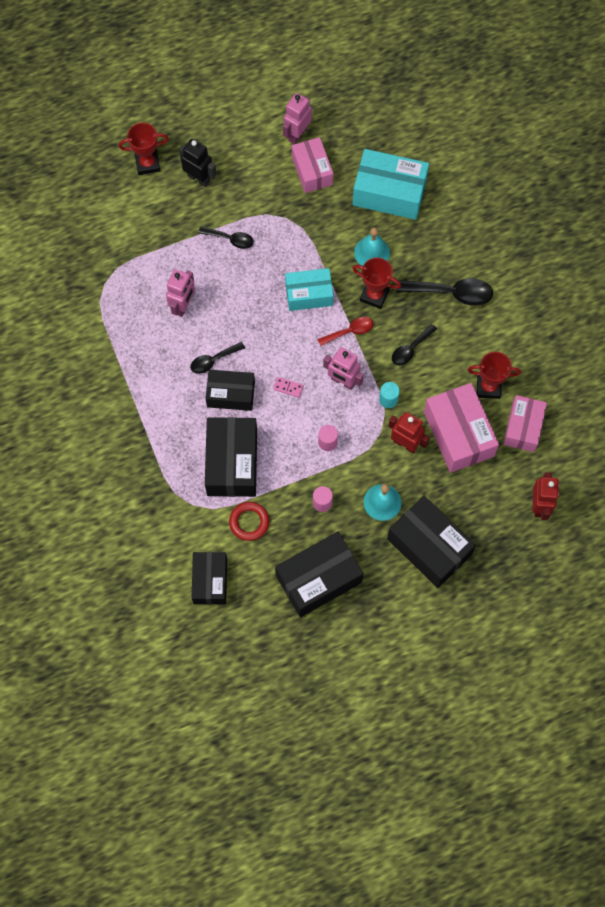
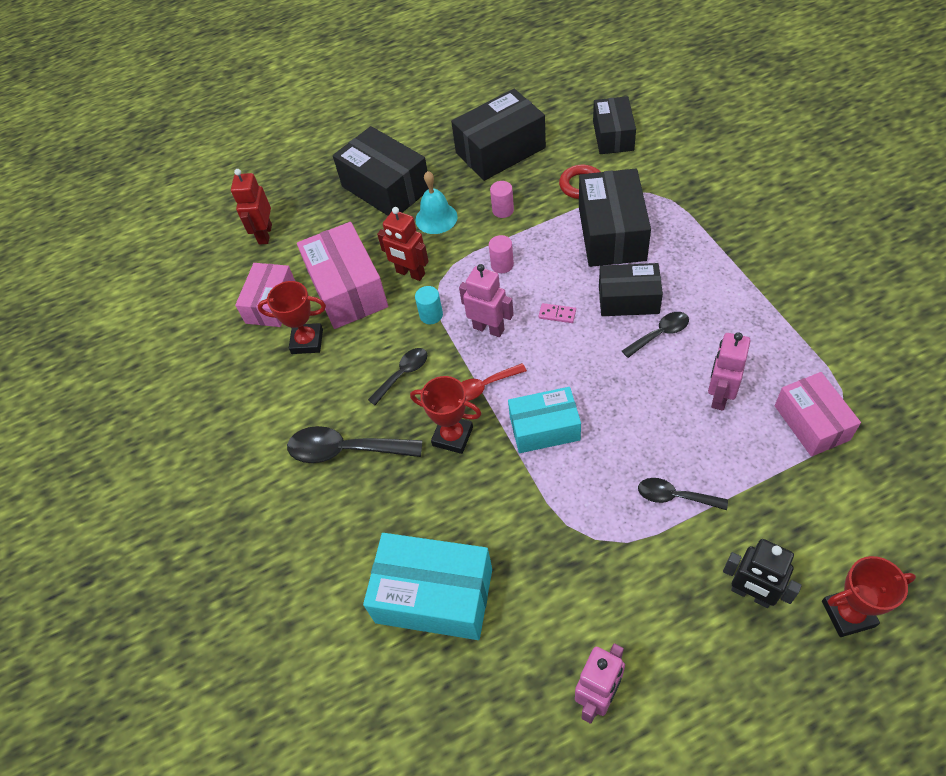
camera: 175 degrees left, 15 degrees down
(312, 171) = (563, 624): pink box -> pink box (811, 422)
(372, 252) = (458, 496): turquoise bell -> none

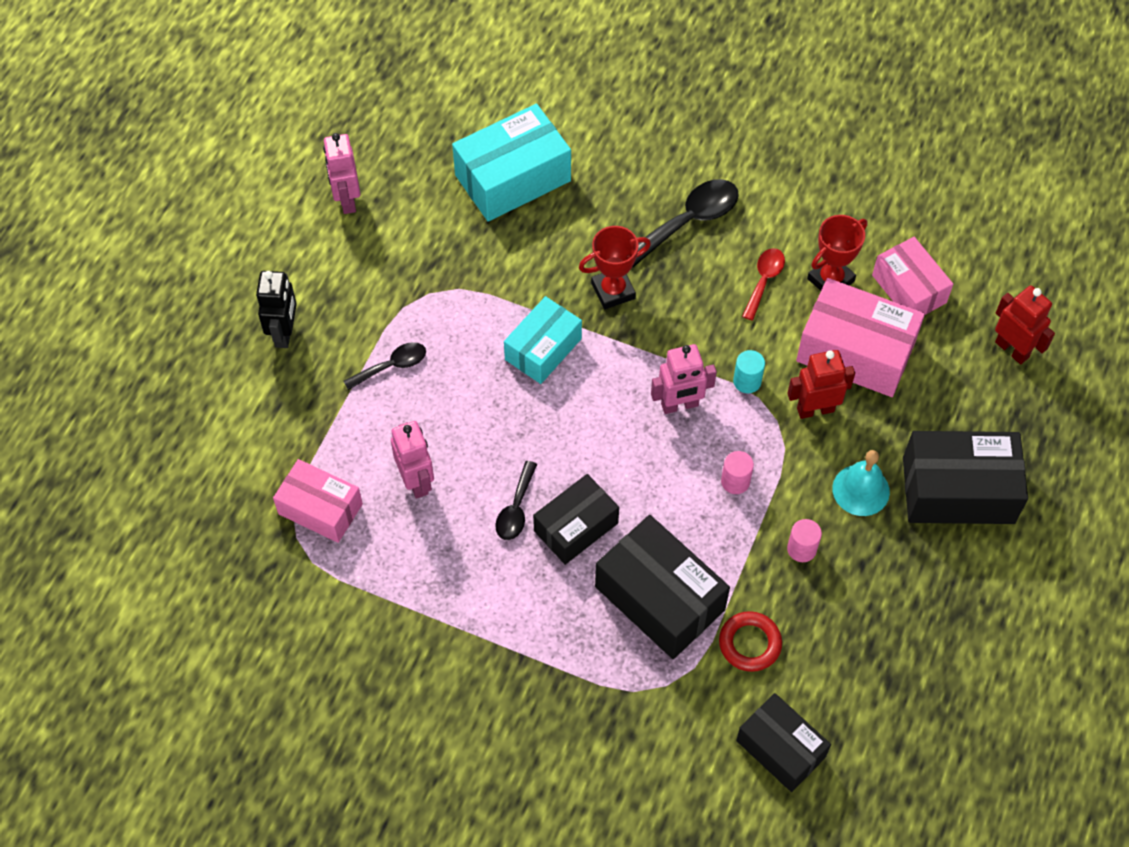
camera: 130 degrees right, 5 degrees up
(403, 374) = (711, 311): black spoon -> none
(484, 387) = (629, 349): red spoon -> red spoon (764, 280)
(500, 150) = (889, 632): black box -> none
(557, 314) = (630, 463): pink domino -> none
(751, 594) = (284, 333): black robot -> black robot turned 105 degrees clockwise
(848, 614) = (206, 366): red trophy -> none

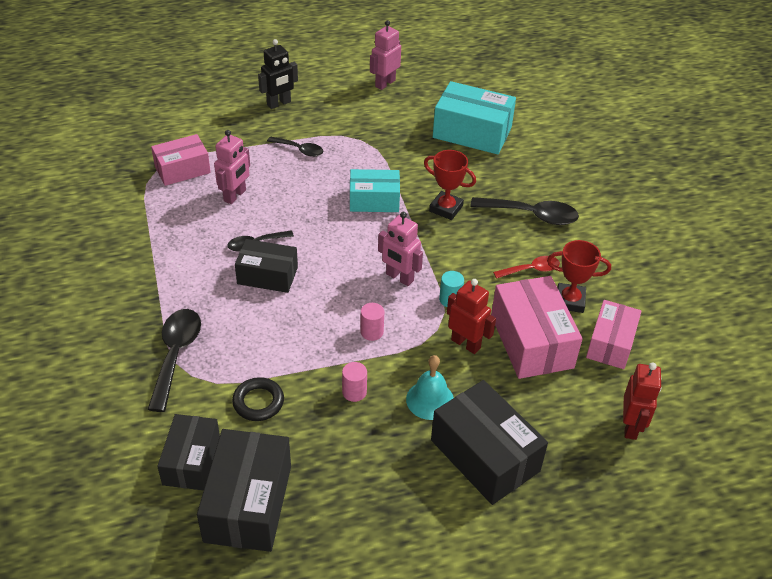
camera: 50 degrees right, 15 degrees down
(320, 509) = (182, 169): pink box -> pink box turned 75 degrees clockwise
(624, 684) = (176, 354): none -> black spoon
(659, 598) = (252, 339): black box -> black box (248, 503)
(749, 643) = (258, 402): red ring -> black ring

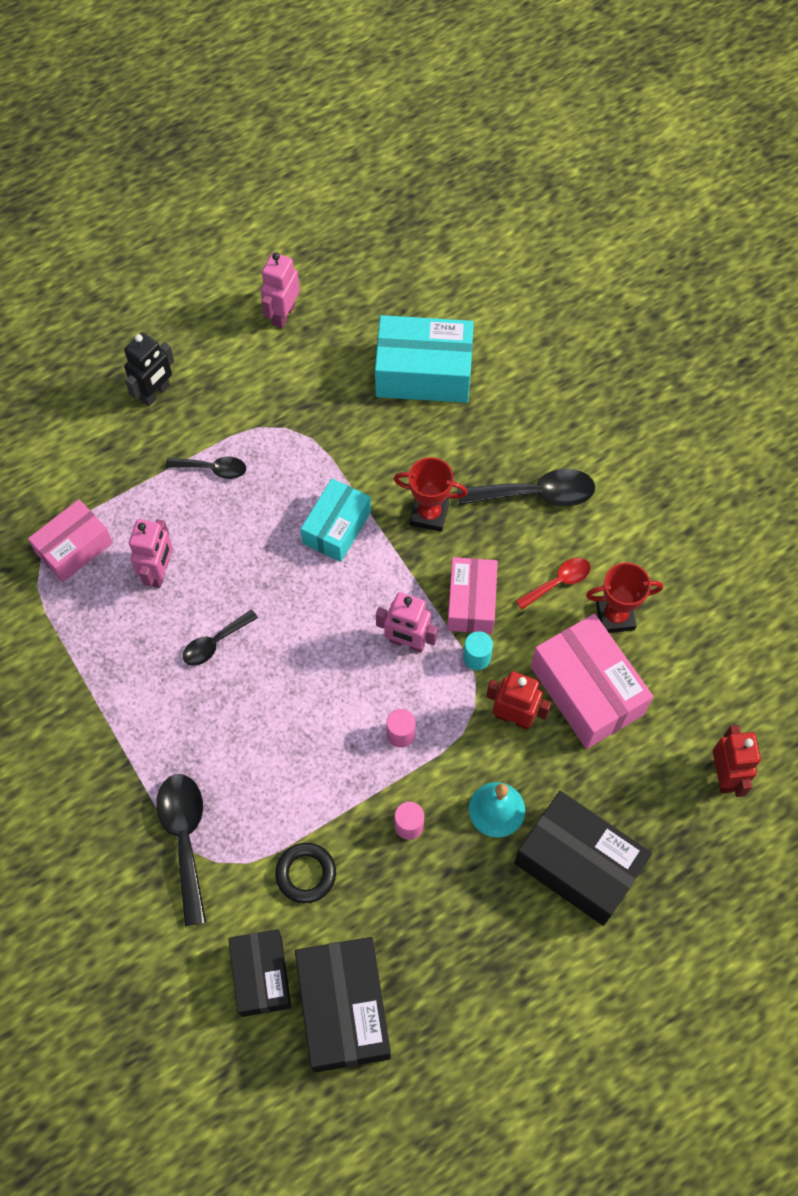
camera: 15 degrees left, 20 degrees up
(267, 275) = (248, 687): black box -> none
(374, 200) = (336, 527): turquoise box -> turquoise box turned 45 degrees counterclockwise
(610, 344) = (676, 666): pink box -> pink box (471, 602)

